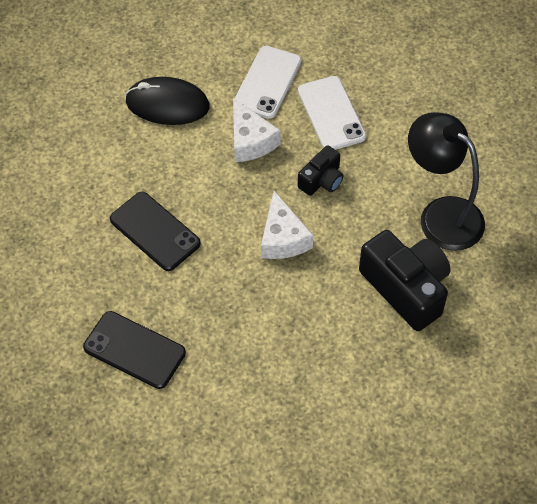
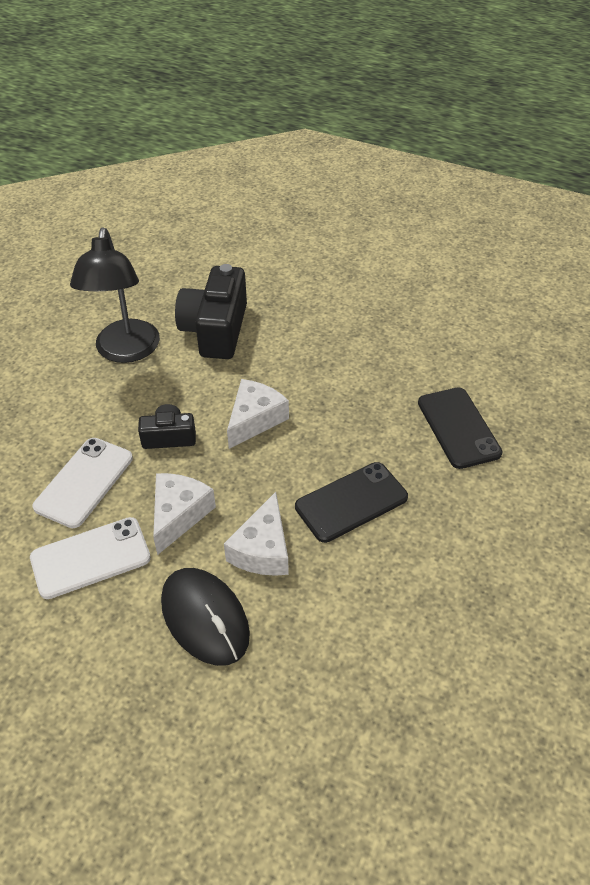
camera: 135 degrees left, 10 degrees down
(155, 231) = (351, 502): black phone -> black phone turned 60 degrees clockwise
(177, 161) = (262, 549): none -> white cheese

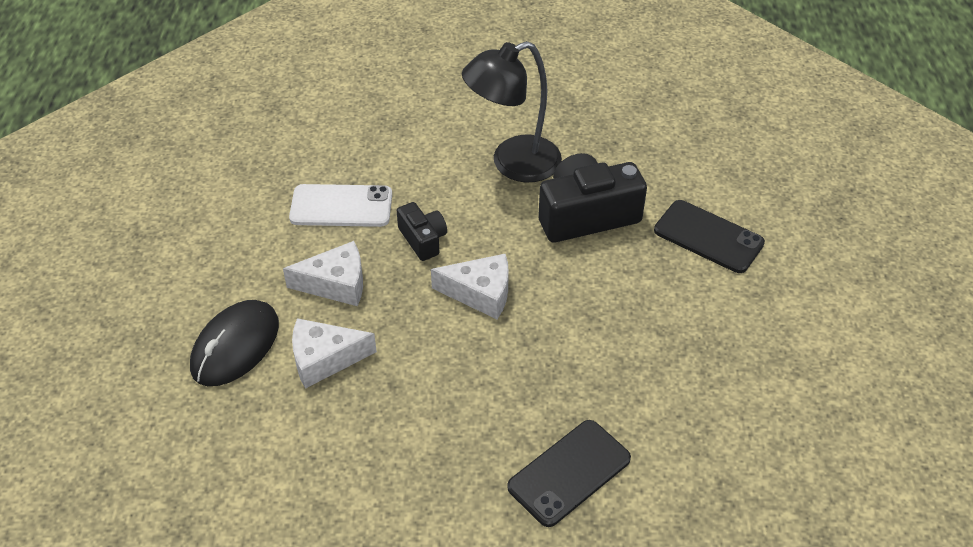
camera: 65 degrees right, 0 degrees up
(90, 558) = (265, 246): white phone -> none
(351, 502) = (413, 408): black phone -> black phone (708, 237)

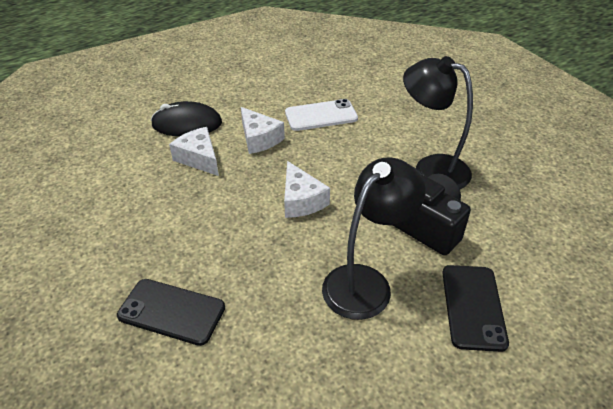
camera: 60 degrees right, 5 degrees down
(341, 206) = (321, 115): white phone -> white phone turned 75 degrees counterclockwise
(423, 239) = (324, 157): black camera -> none
(632, 296) = (365, 282): none -> black lamp

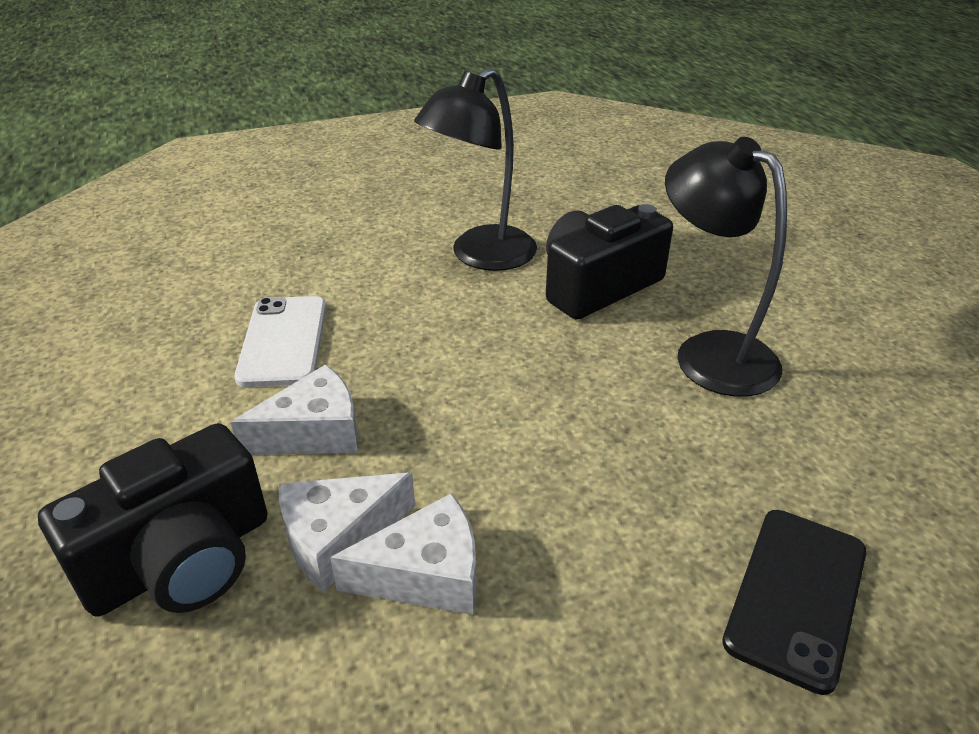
camera: 80 degrees left, 5 degrees down
(187, 124) = (181, 560): black mouse -> black camera
(301, 200) = (522, 395): white cheese -> white cheese (426, 575)
(473, 307) = (745, 277): black phone -> none

